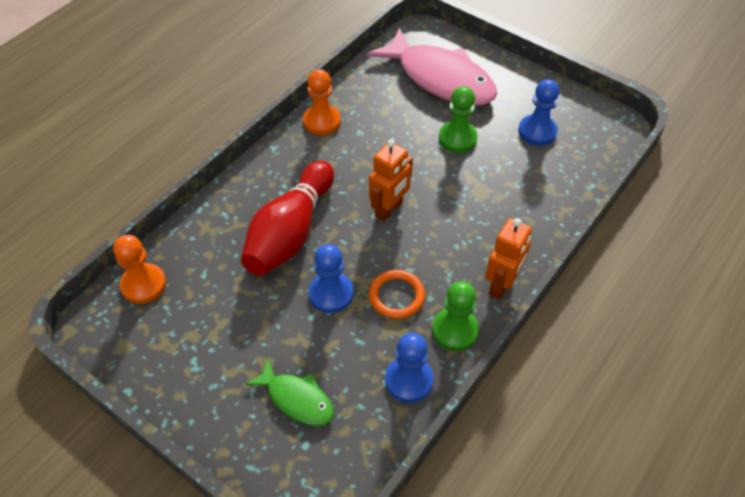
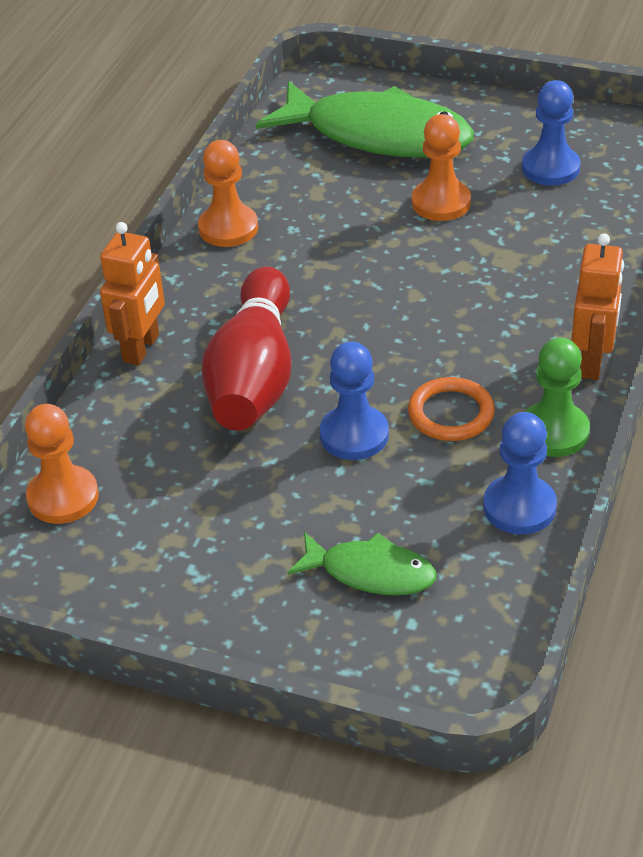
camera: 15 degrees left, 10 degrees down
(389, 210) = (386, 313): orange robot -> orange robot (141, 348)
(440, 79) = (378, 135): pink fish -> green fish
(457, 138) = (441, 203): green pawn -> orange pawn

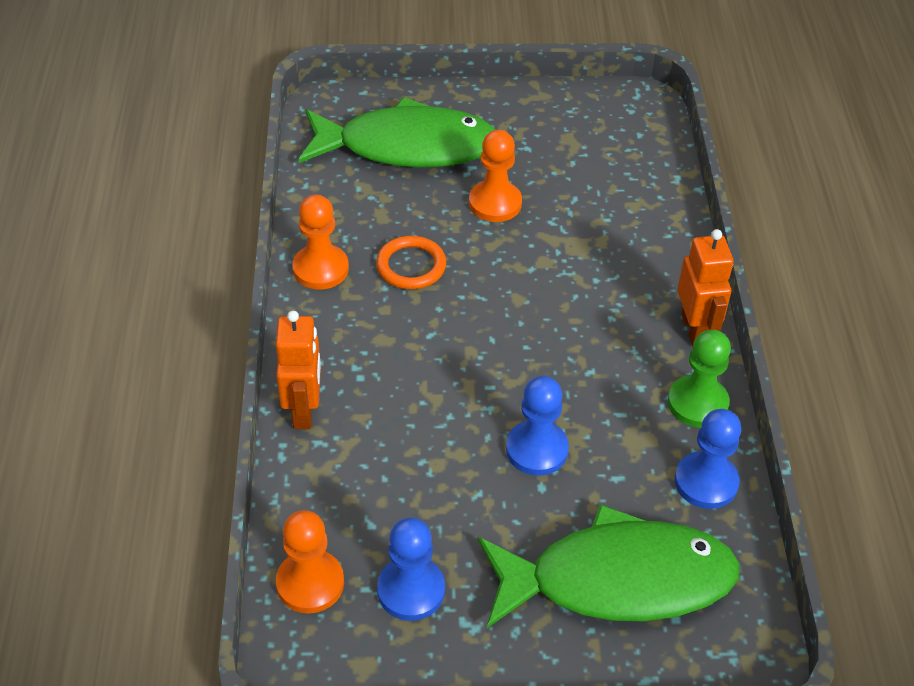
camera: 25 degrees left, 5 degrees up
(254, 376) = (421, 414): red bowling pin -> none
(370, 572) = (618, 579): green fish -> green fish, size x1.97
(451, 413) = (606, 407): orange ring -> orange ring (411, 266)
(550, 168) = (569, 150): blue pawn -> blue pawn (411, 590)

